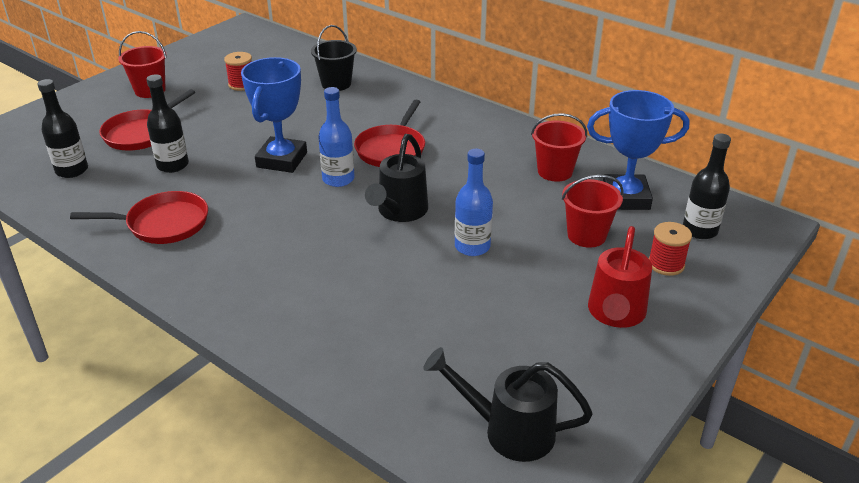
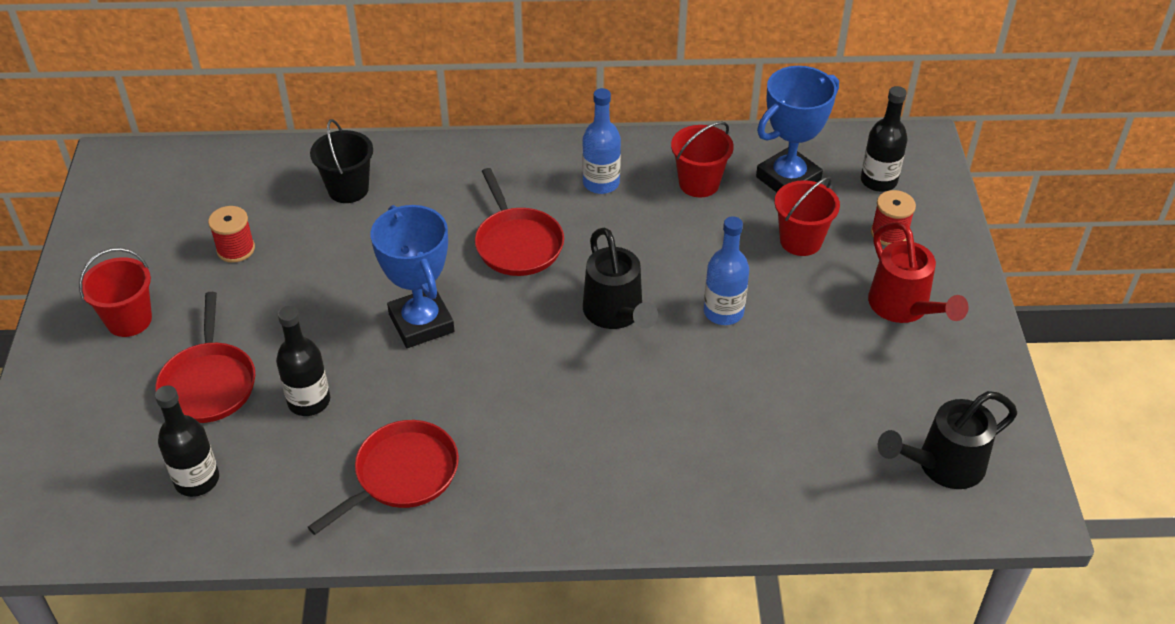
camera: 40 degrees left, 10 degrees up
(338, 179) = (510, 312): blue bottle -> blue bottle (601, 183)

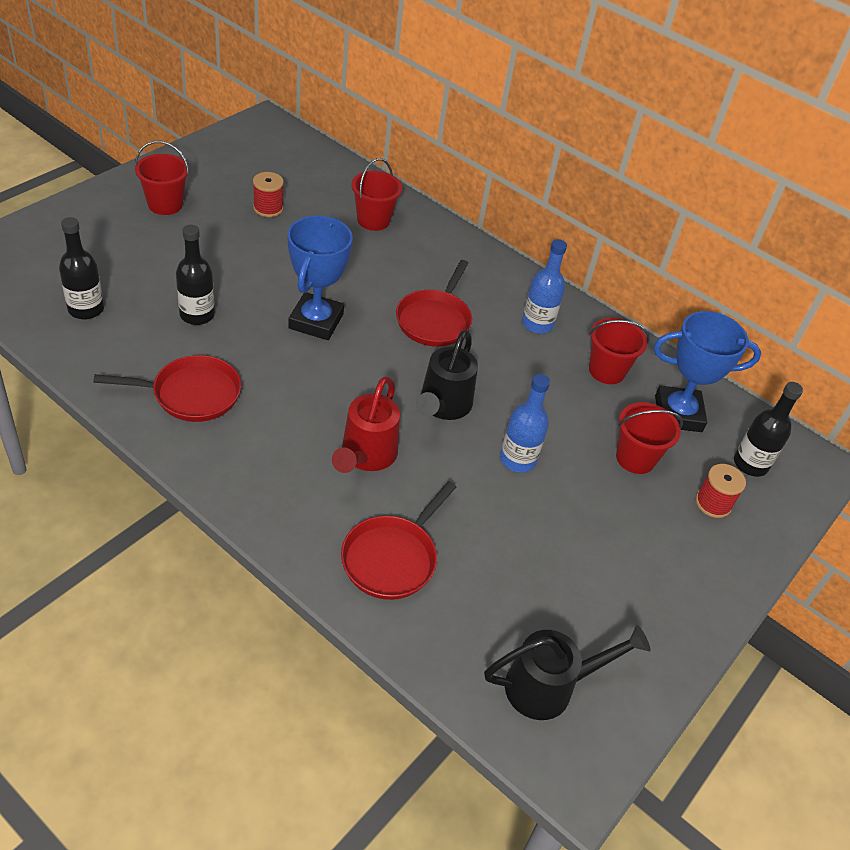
camera: 35 degrees right, 0 degrees up
(209, 383) = (159, 265): red pan -> red pan (392, 558)
(348, 189) = (373, 220): black bucket -> red bucket
(903, 307) = (659, 559): red watering can -> red watering can (366, 456)
(943, 465) = (548, 687): black watering can -> black watering can turned 150 degrees clockwise

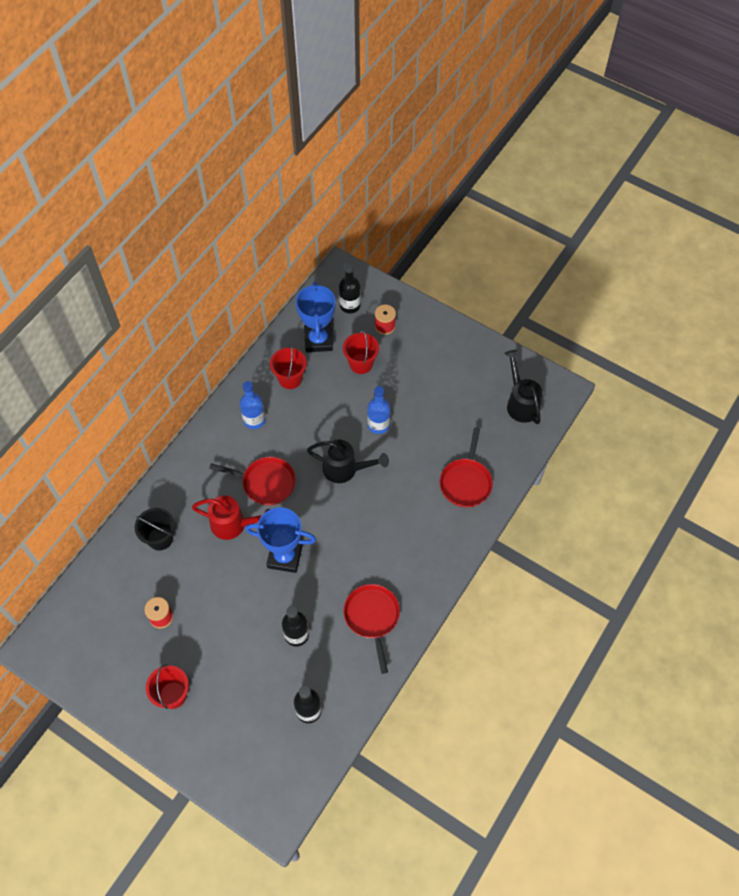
camera: 90 degrees left, 15 degrees up
(366, 456) = (397, 506): red watering can -> red watering can (233, 524)
(373, 220) = (160, 538): red bucket -> black bucket
(392, 558) = (466, 482): red pan -> red pan turned 75 degrees clockwise

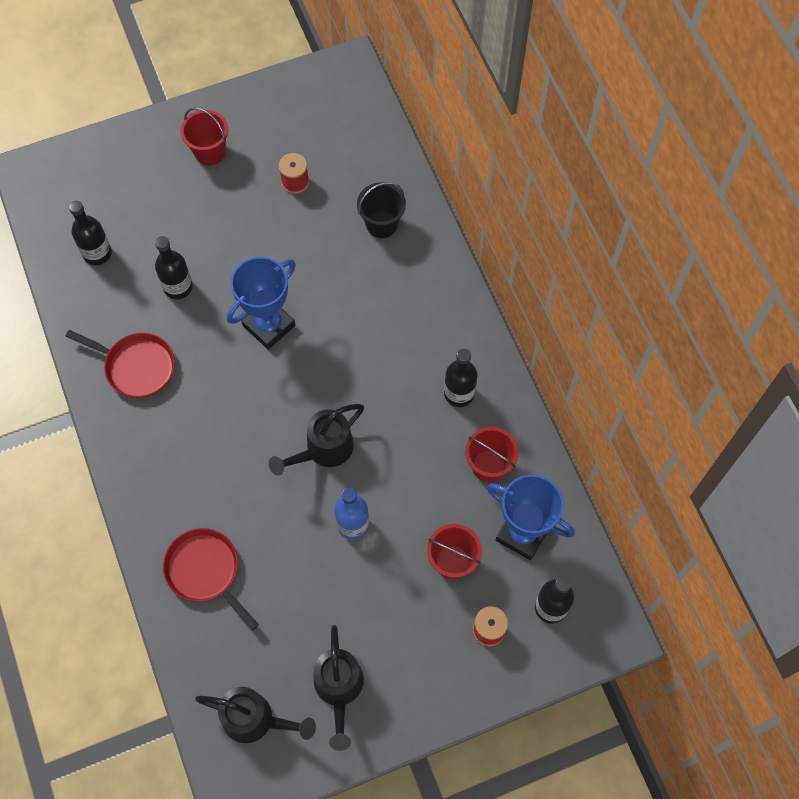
camera: 125 degrees right, 5 degrees up
(233, 524) = (344, 298): red watering can -> none
(254, 420) = (459, 393): blue bottle -> black bottle
(265, 483) = (369, 358): red pan -> none
(472, 375) = (339, 689): none -> black watering can

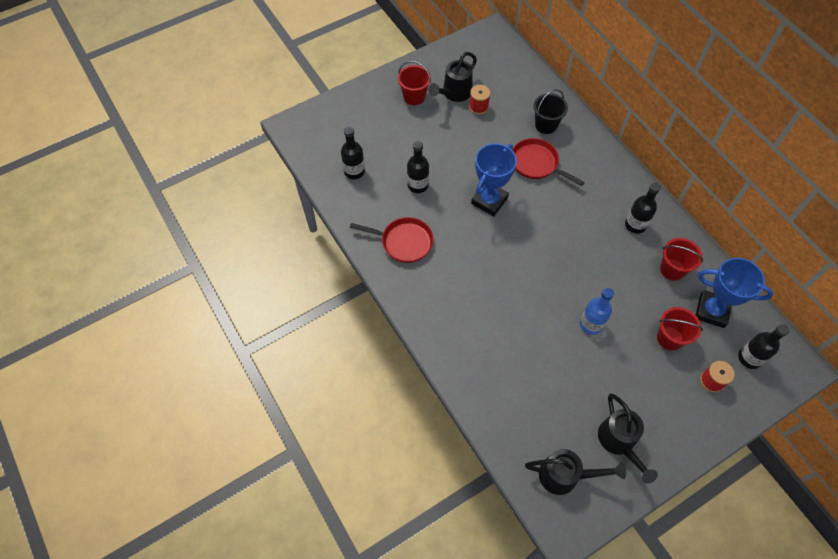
camera: 10 degrees left, 5 degrees down
(205, 571) = (495, 374): red pan -> red pan (537, 163)
(324, 450) = (554, 277): black watering can -> black watering can (454, 93)

